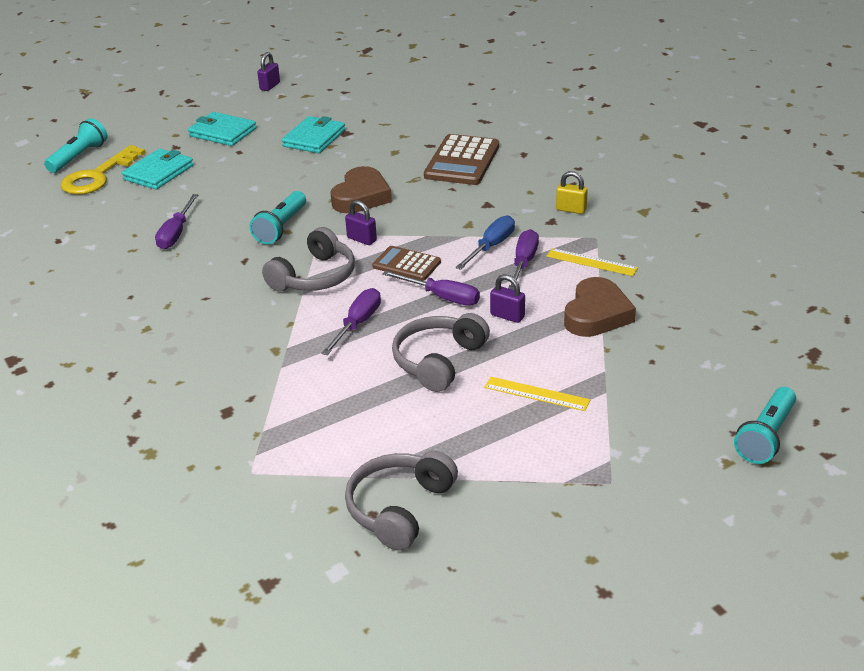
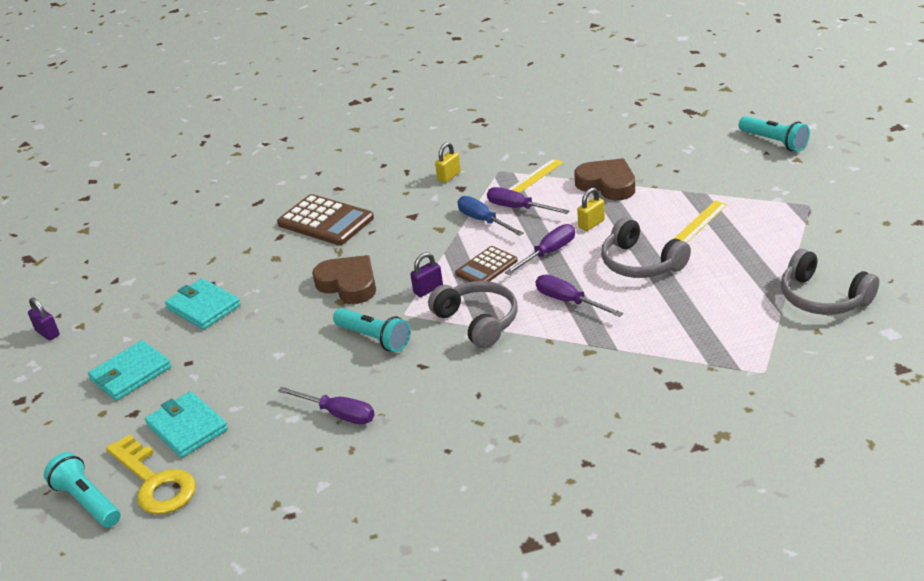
camera: 70 degrees left, 0 degrees up
(507, 316) = (591, 224): purple padlock -> yellow padlock

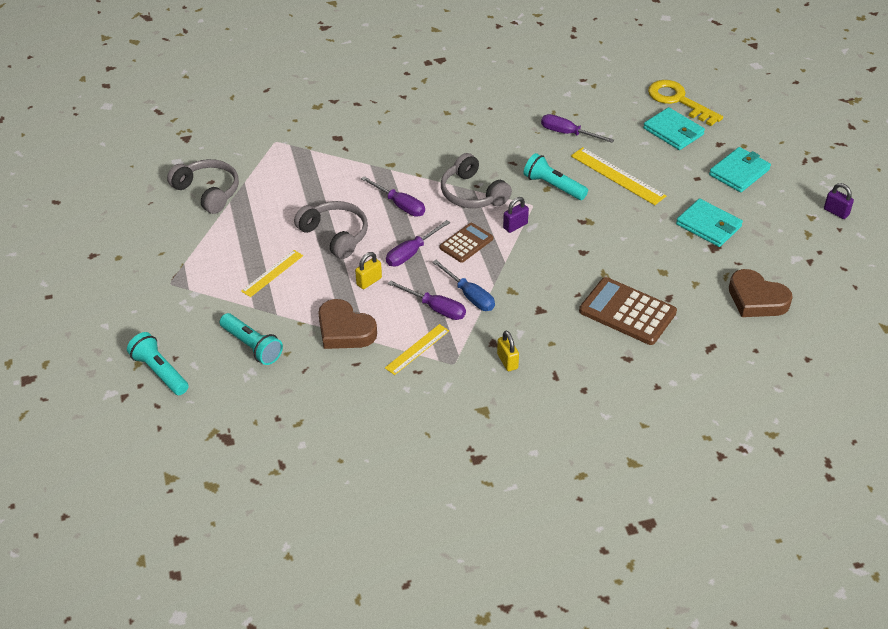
camera: 175 degrees right, 10 degrees up
(88, 501) = (717, 92): turquoise flashlight -> turquoise flashlight (252, 346)
(288, 358) = (617, 176): none -> yellow ruler
(348, 284) = (585, 237): brown heart -> brown heart (756, 299)
(449, 176) = (507, 361): yellow padlock -> yellow padlock turned 60 degrees counterclockwise

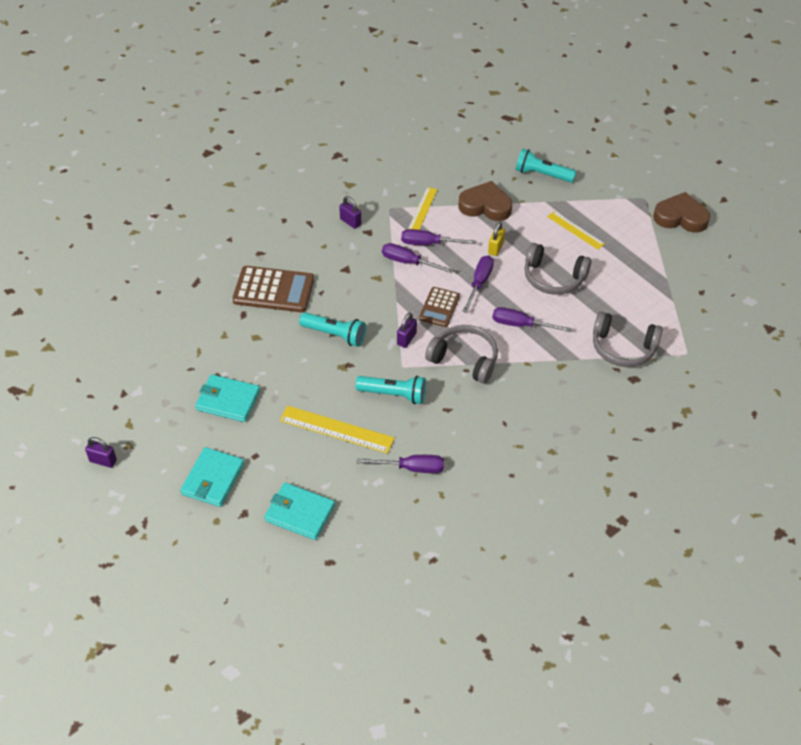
camera: 155 degrees right, 5 degrees up
(160, 372) = (588, 140): turquoise flashlight -> turquoise flashlight (335, 335)
(208, 192) = (693, 281): grey headphones -> grey headphones (623, 348)
(272, 273) = (575, 230): yellow ruler -> yellow ruler turned 60 degrees counterclockwise
(469, 295) = (408, 262): blue screwdriver -> purple screwdriver
(507, 361) = (350, 222): yellow padlock -> purple padlock
(678, 101) = (309, 565): yellow key -> none
(756, 299) = (166, 337): brown heart -> brown heart (680, 217)

